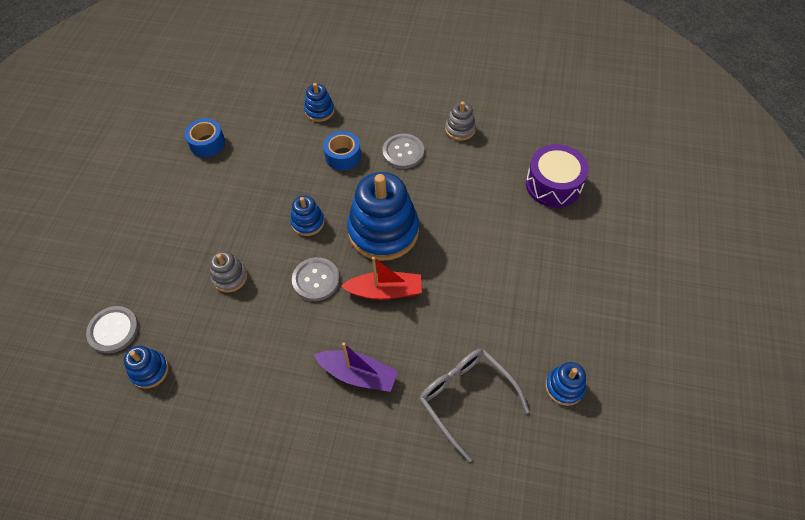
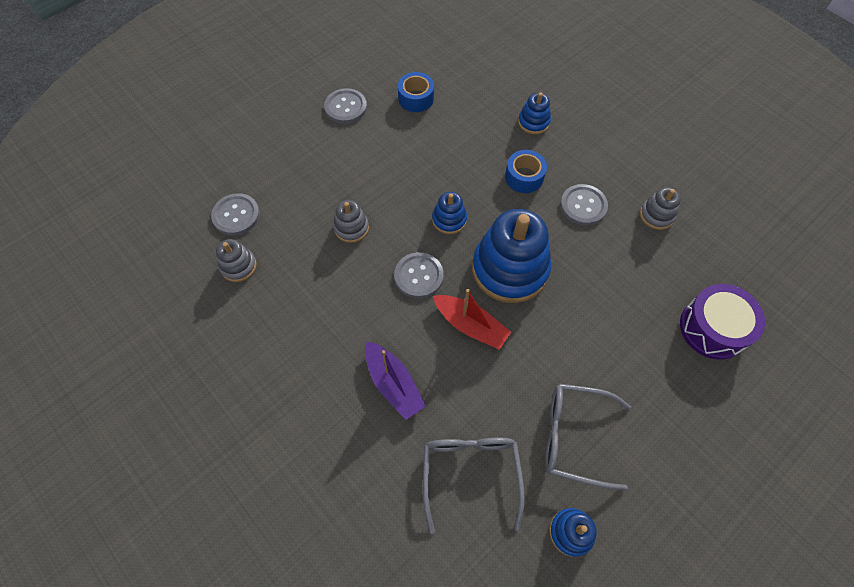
camera: 35 degrees right, 5 degrees up
(149, 183) = (346, 107): none -> grey button
(149, 370) = (238, 266): blue stacking toy -> grey stacking toy
(518, 320) = (574, 437): none -> grey glasses

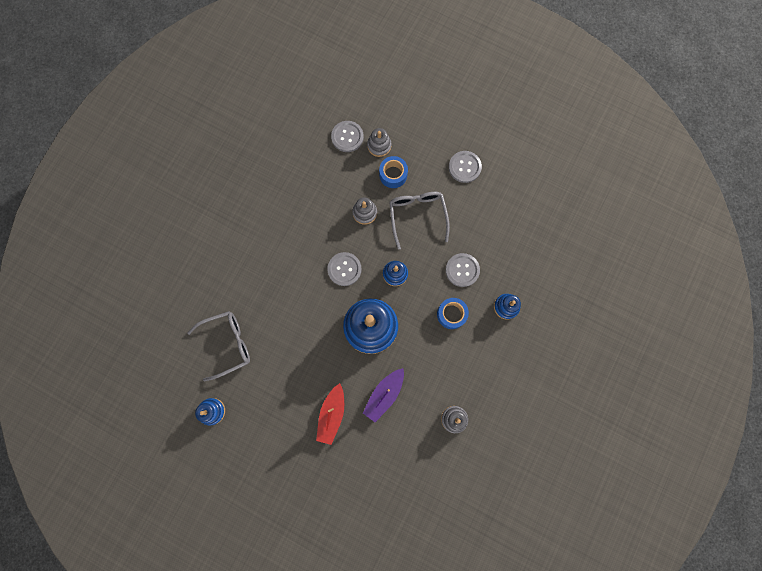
camera: 70 degrees right, 15 degrees up
(238, 266) = (311, 156): grey stacking toy -> grey stacking toy (379, 146)
(393, 384) = (266, 281): purple boat -> purple boat (384, 394)
(416, 98) = (493, 213): blue tape -> blue tape (393, 175)
(470, 325) = (320, 314): red boat -> red boat (332, 414)
(574, 437) = (268, 399): grey glasses -> grey glasses (417, 216)
(583, 206) = (442, 363): grey button -> grey button (462, 270)
(713, 328) = (374, 475): purple drum -> none

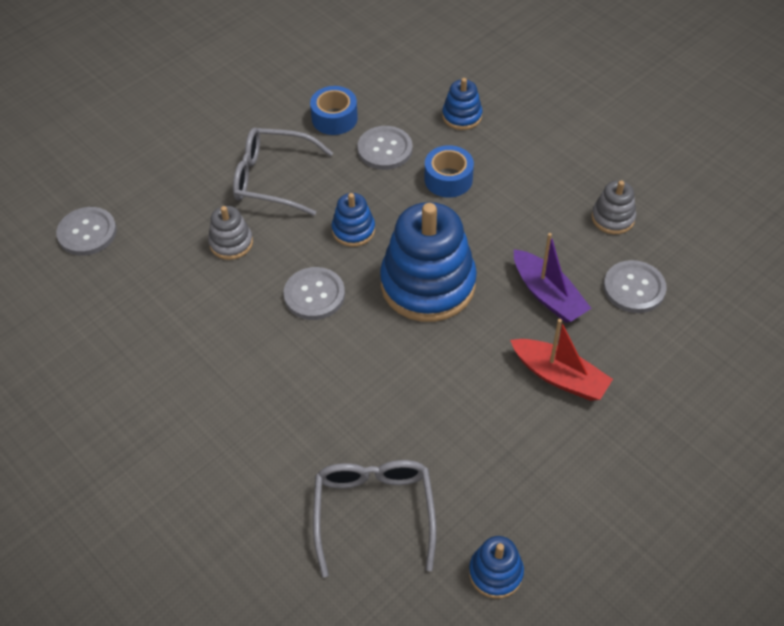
camera: 70 degrees left, 25 degrees down
(379, 146) = (128, 196): grey stacking toy -> none
(393, 175) = (188, 191): blue tape -> blue tape (334, 118)
(464, 167) = (226, 105): grey button -> grey button (634, 288)

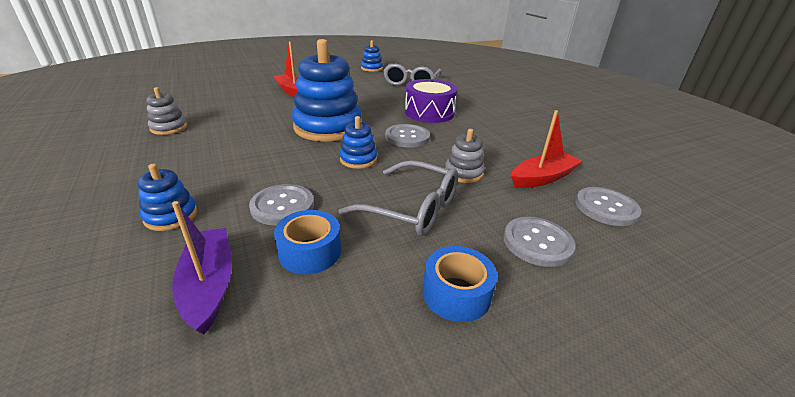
camera: 165 degrees left, 20 degrees down
(142, 261) = (542, 178): none -> red boat
(303, 380) = (429, 112): none -> purple drum
(448, 179) = (251, 171): blue tape -> blue tape (456, 293)
(548, 295) = (261, 111): purple boat -> purple boat (209, 285)
(634, 288) = (210, 104): grey button -> grey button (537, 243)

